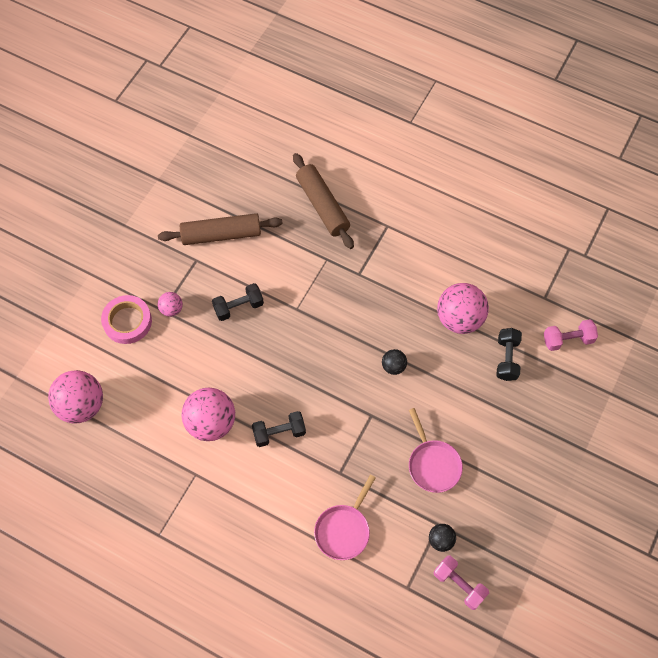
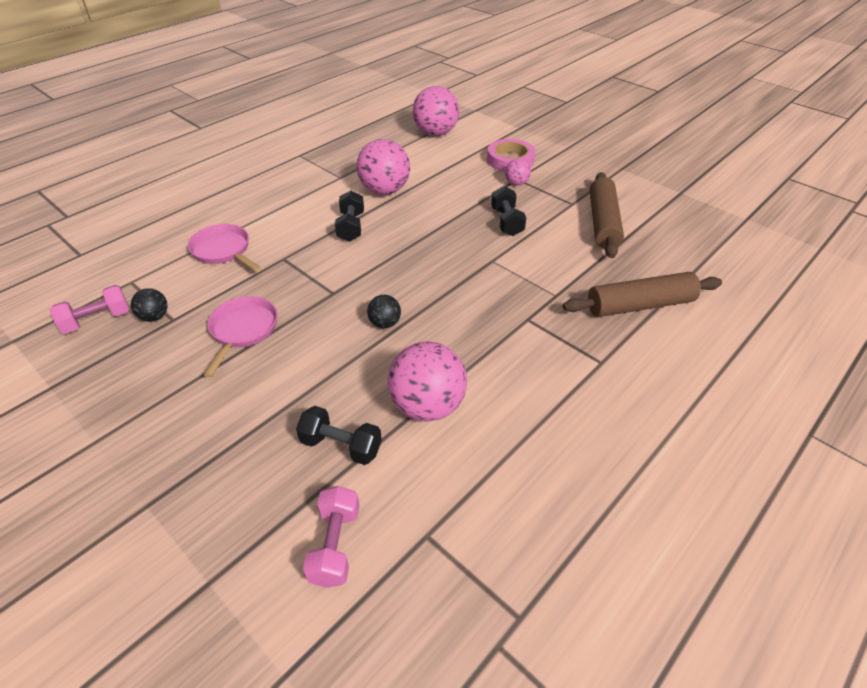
camera: 105 degrees right, 20 degrees down
(433, 464) = (243, 330): pink pan -> pink pan turned 105 degrees clockwise

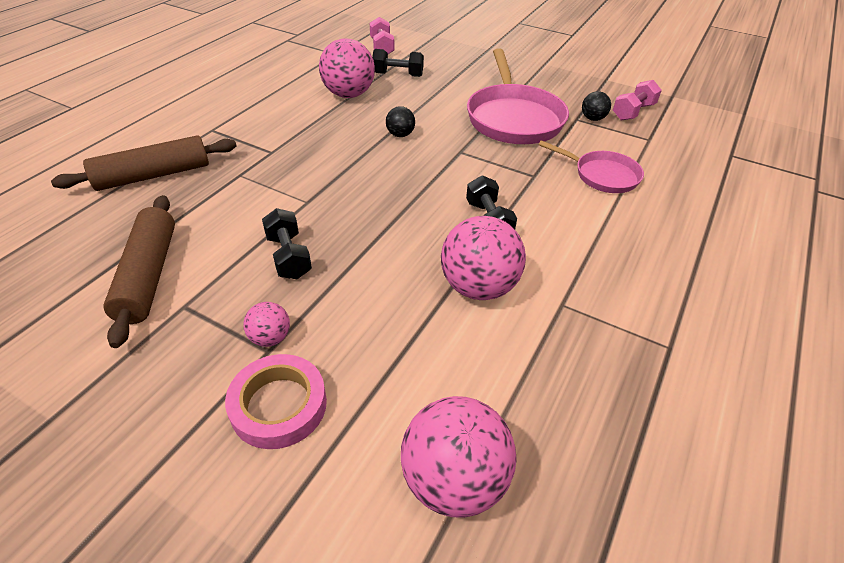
camera: 165 degrees right, 0 degrees up
(243, 330) = (513, 118): pink pan -> pink pan, size x1.74

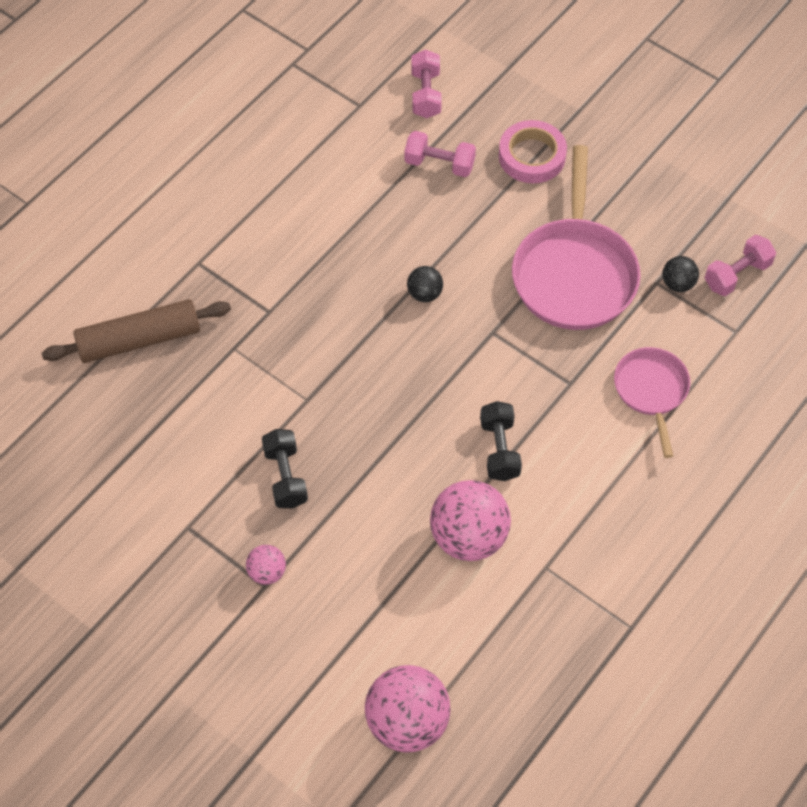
camera: 10 degrees right, 15 degrees up
(148, 275) = (151, 486): brown rolling pin -> none
(279, 405) = (273, 640): pink tape -> pink tape (532, 156)
(349, 94) = (369, 204): pink ball -> none
(398, 74) = (439, 164): black dumbbell -> pink dumbbell
(602, 175) = (651, 391): pink pan -> pink pan turned 135 degrees counterclockwise

